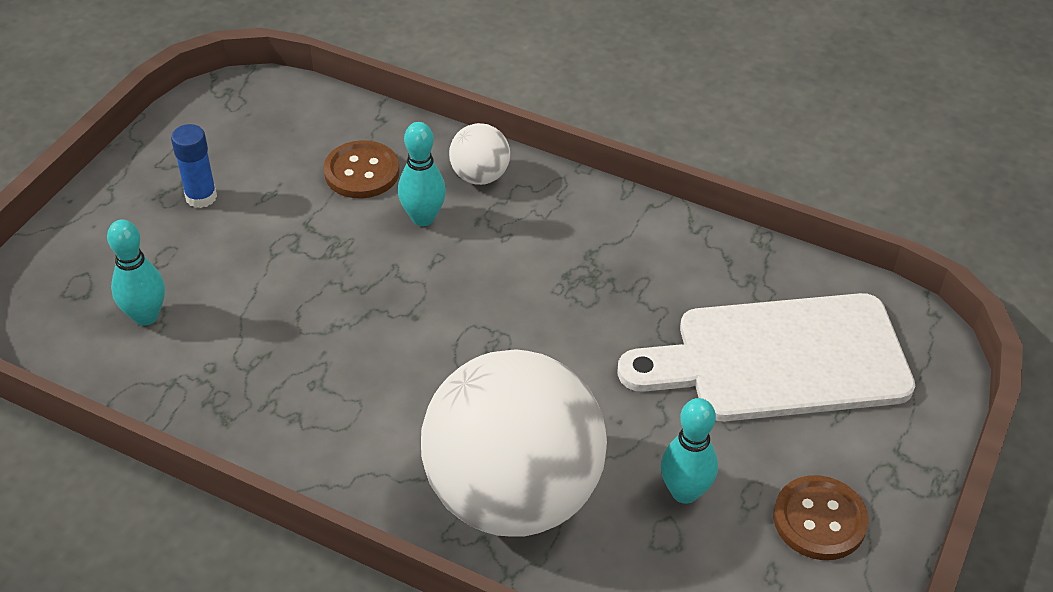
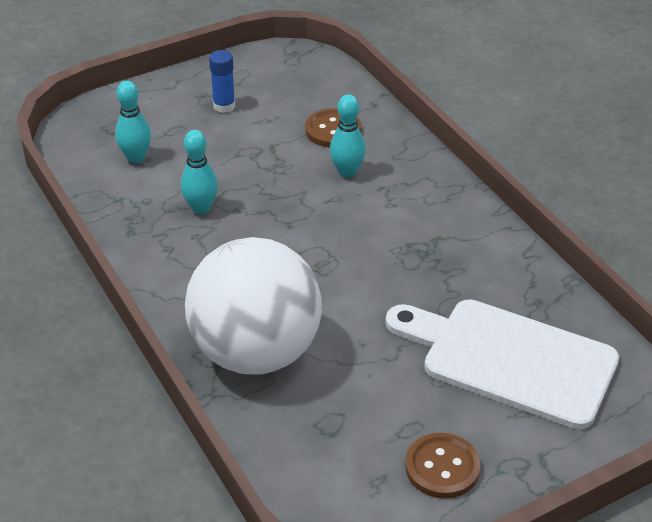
camera: 35 degrees right, 5 degrees down
(480, 176) = (407, 162): white ball -> none
(684, 492) = (366, 405): turquoise bowling pin -> turquoise bowling pin (201, 208)

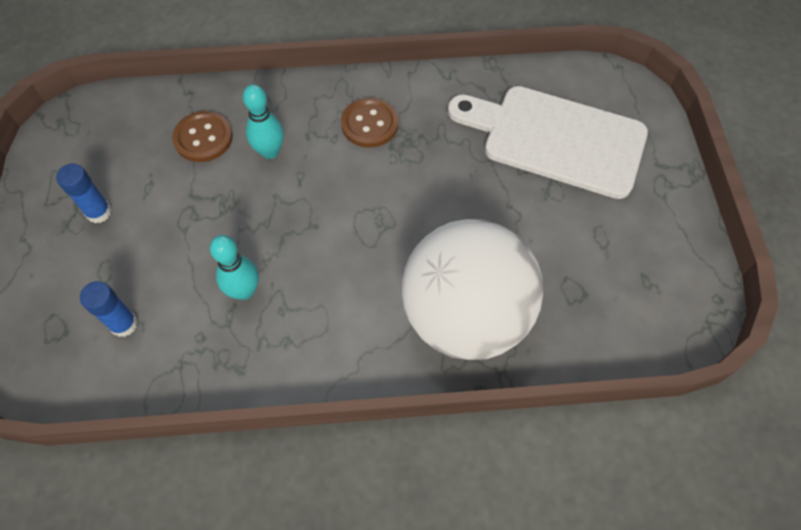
camera: 65 degrees left, 20 degrees up
(136, 158) = (124, 324): turquoise bowling pin -> blue glue stick
(442, 467) = (648, 231): brown button -> brown button (370, 124)
(510, 359) = (556, 139): white cutting board -> white cutting board turned 60 degrees clockwise

